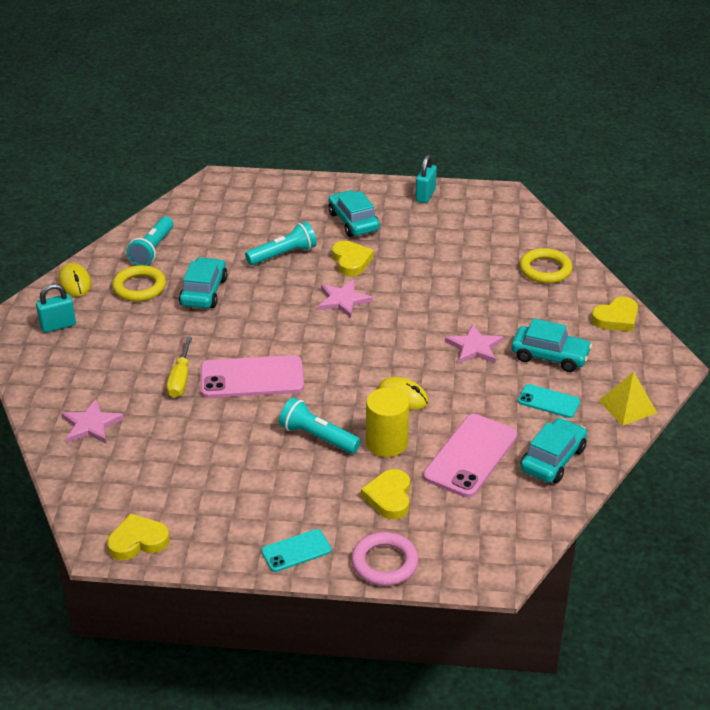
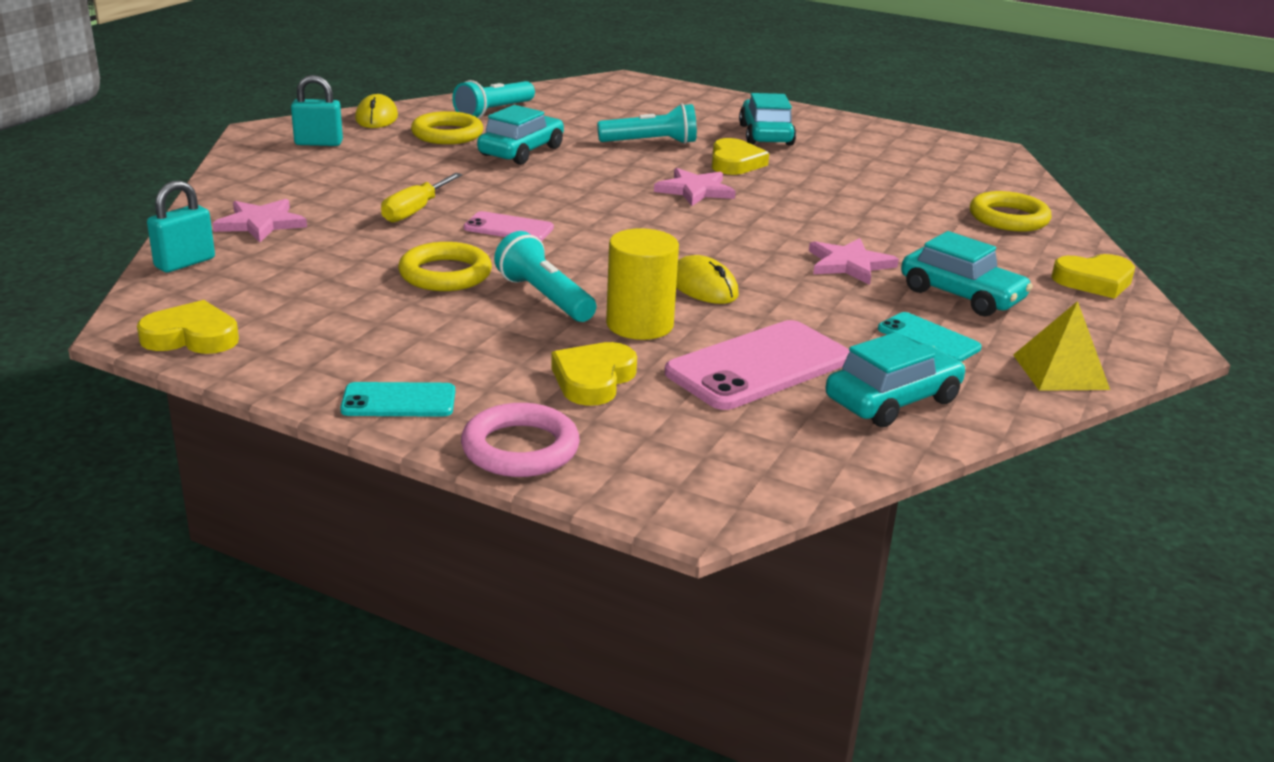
camera: 20 degrees right, 10 degrees down
(244, 435) = (445, 274): none -> yellow ring
(252, 378) = (508, 228): pink phone -> pink phone, size x0.56
(425, 195) = (880, 132): turquoise padlock -> turquoise padlock (185, 263)

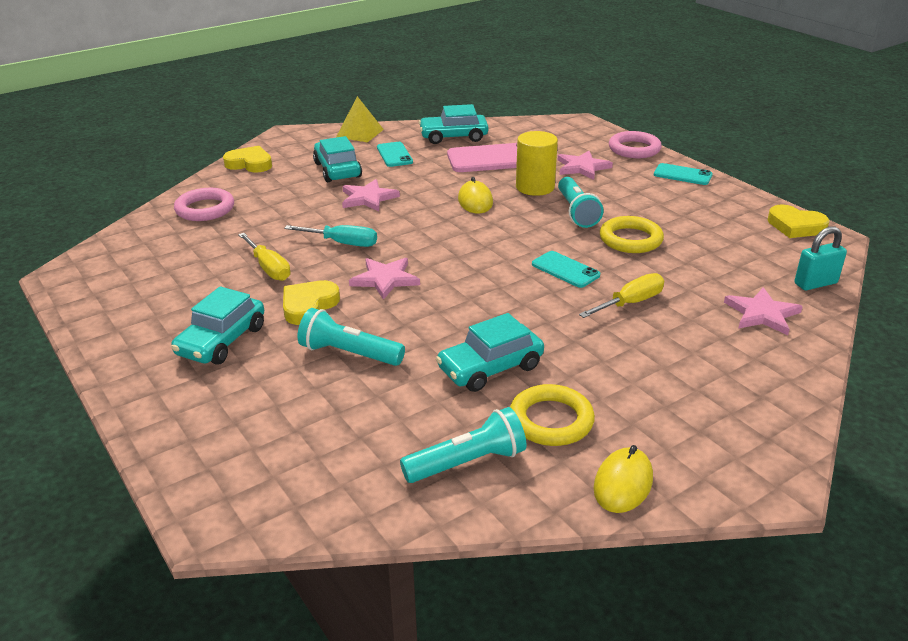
camera: 150 degrees left, 5 degrees up
(318, 143) = (704, 434): turquoise padlock -> none
(508, 228) = (565, 270): pink phone -> turquoise phone
(593, 379) = (582, 167): yellow heart -> pink star
(791, 212) = (342, 243): none -> turquoise screwdriver
(824, 181) = (269, 268): none -> yellow screwdriver
(1008, 218) = (205, 209): yellow ring -> pink ring

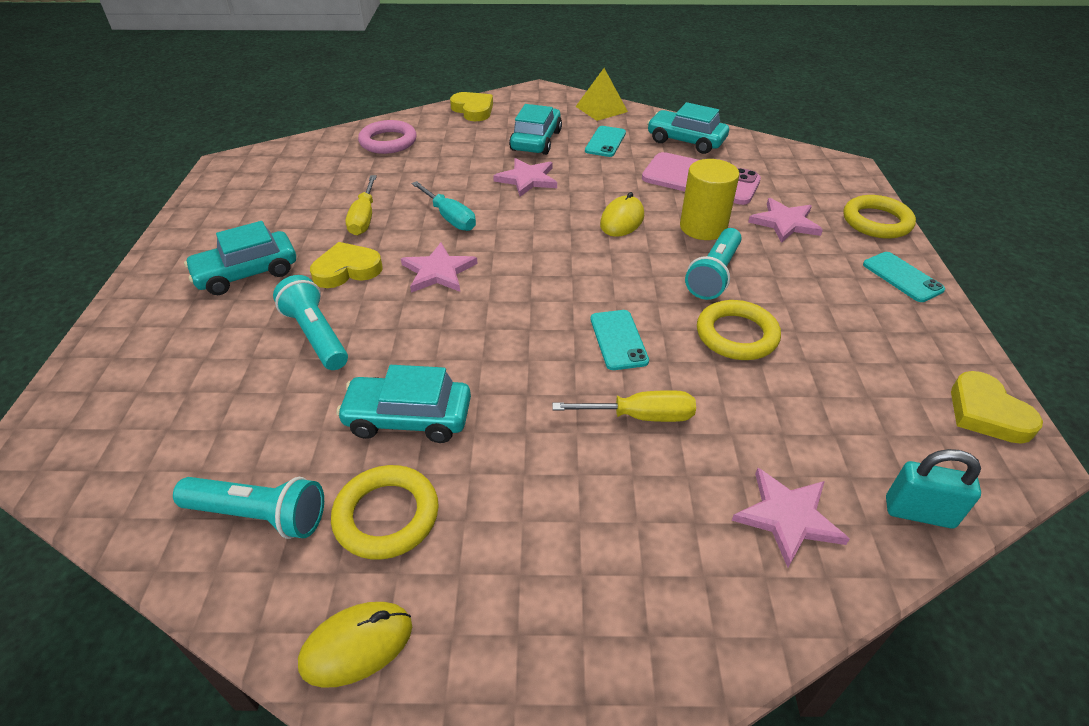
camera: 35 degrees right, 10 degrees up
(634, 149) = (876, 222): pink ring -> yellow ring

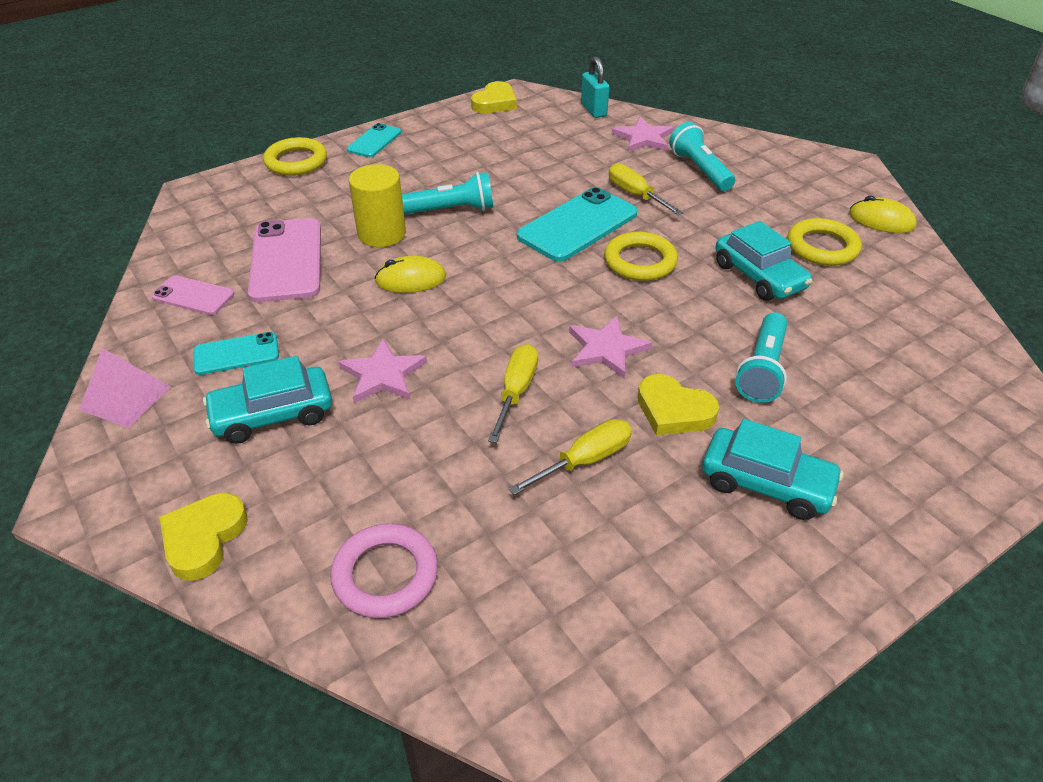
camera: 125 degrees left, 0 degrees up
(259, 515) = (894, 291): turquoise flashlight -> turquoise flashlight (700, 170)
(449, 218) = (516, 392): turquoise screwdriver -> yellow screwdriver
(601, 109) = (126, 398): yellow pyramid -> pink pyramid
(618, 340) = (577, 225): turquoise phone -> turquoise phone, size x1.79
(686, 141) = (193, 296): turquoise car -> pink phone
(736, 335) = (515, 184): yellow ring -> yellow ring (640, 261)
(785, 222) = (335, 198): pink star -> none

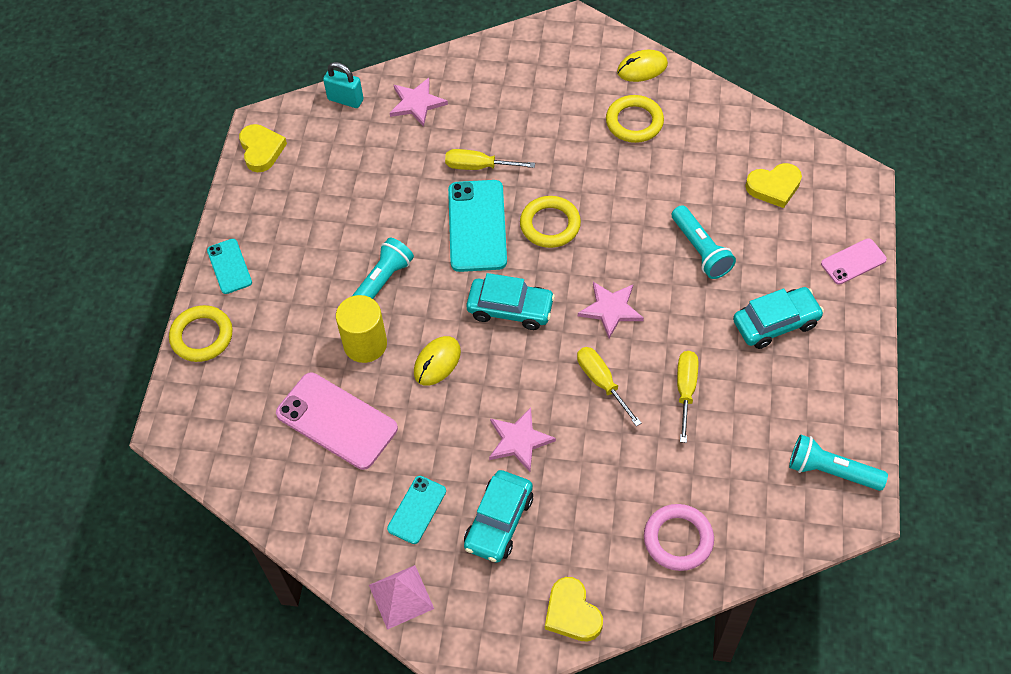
camera: 45 degrees left, 15 degrees up
(193, 296) = (321, 502): pink phone -> pink phone (853, 262)
(673, 410) = (690, 319): yellow heart -> yellow heart (774, 187)
(700, 170) = (490, 107): turquoise flashlight -> turquoise flashlight (831, 471)
(759, 276) = (626, 178): turquoise car -> turquoise car (510, 309)

